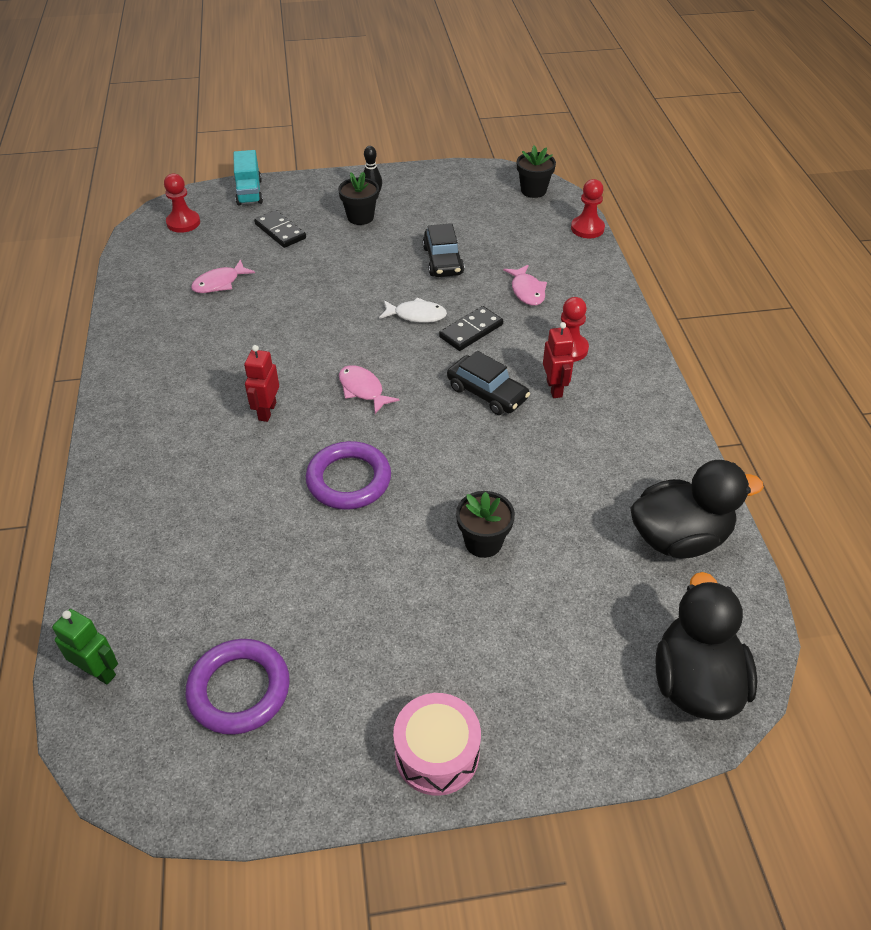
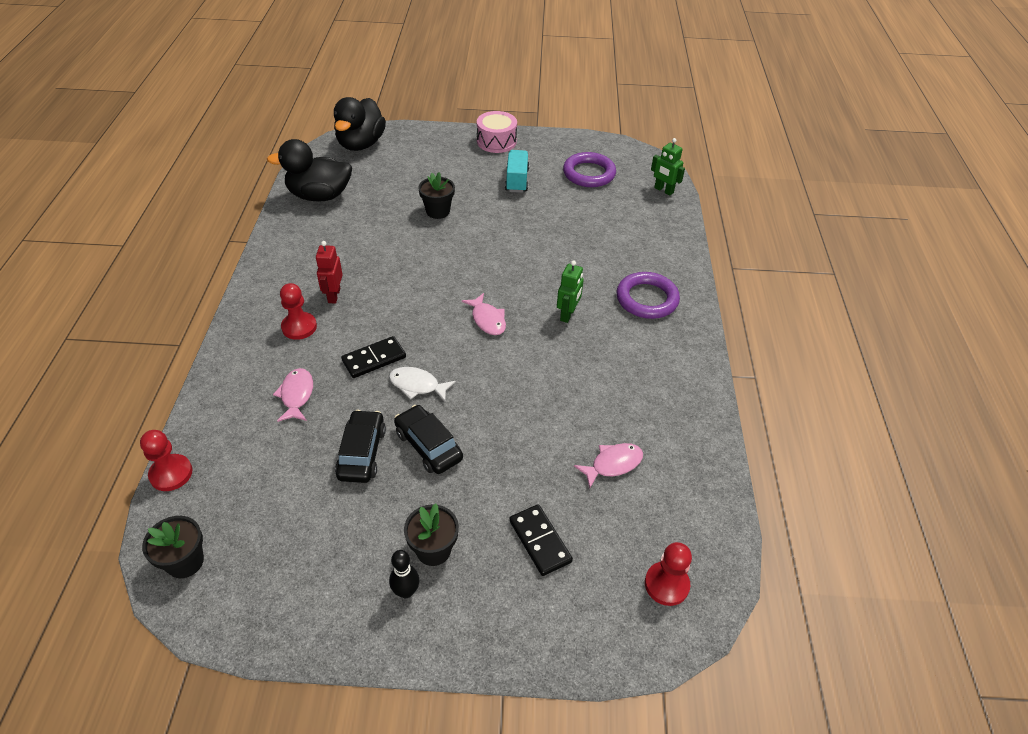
camera: 170 degrees left, 0 degrees up
(249, 192) = (578, 641): turquoise truck -> turquoise truck (517, 180)
(267, 411) = (568, 314): red robot -> green robot
(349, 480) = (513, 257): purple ring -> purple ring (647, 299)
(487, 393) = (389, 300): black car -> black car (428, 446)

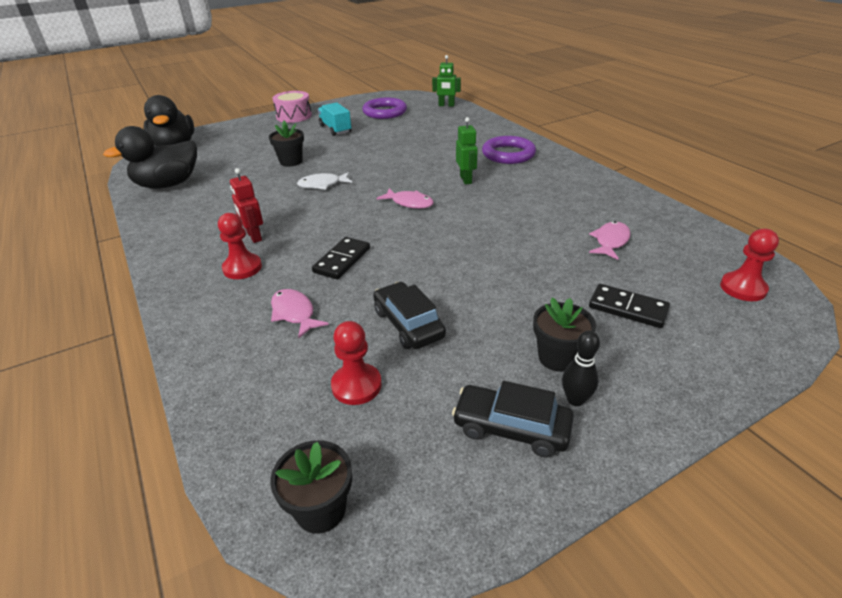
camera: 30 degrees left, 10 degrees down
(171, 474) = (216, 439): red pawn -> red pawn (356, 385)
(417, 385) = (402, 260): white fish -> white fish (322, 185)
(428, 446) = (461, 293): black car -> black car (511, 428)

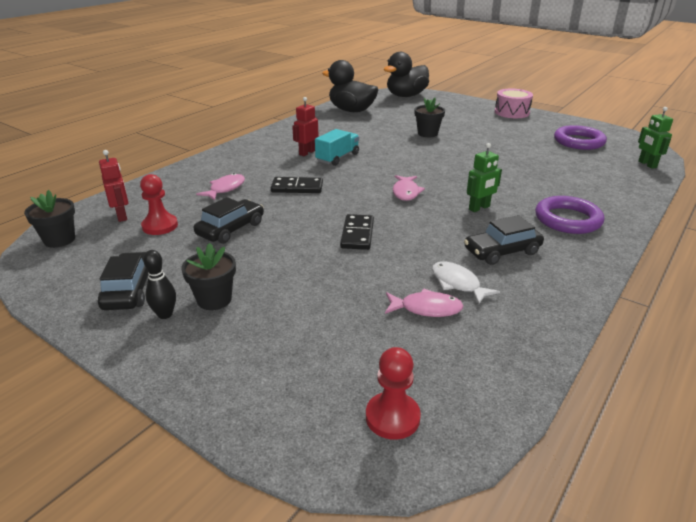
camera: 65 degrees right, 5 degrees down
(242, 268) = (267, 160): red pawn -> none
(293, 425) = (122, 216): none -> red robot
(322, 185) = (402, 153): white fish -> white fish (457, 283)
(335, 129) = (509, 132): turquoise truck -> turquoise truck (337, 158)
(541, 190) = (502, 251): none -> black car
(628, 308) = (303, 331): black domino -> black domino (357, 234)

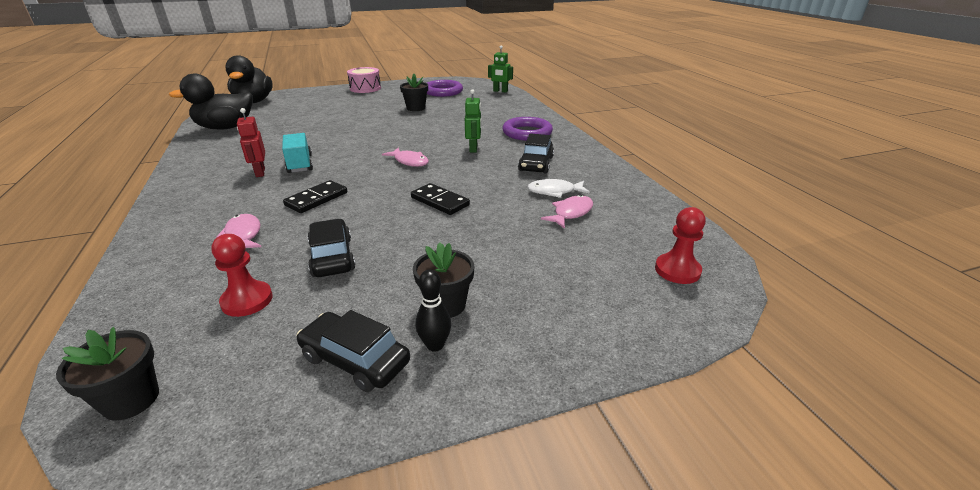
camera: 55 degrees left, 0 degrees up
(122, 216) = (168, 324): red robot -> none
(427, 133) = (336, 121): black flower pot -> black flower pot (416, 108)

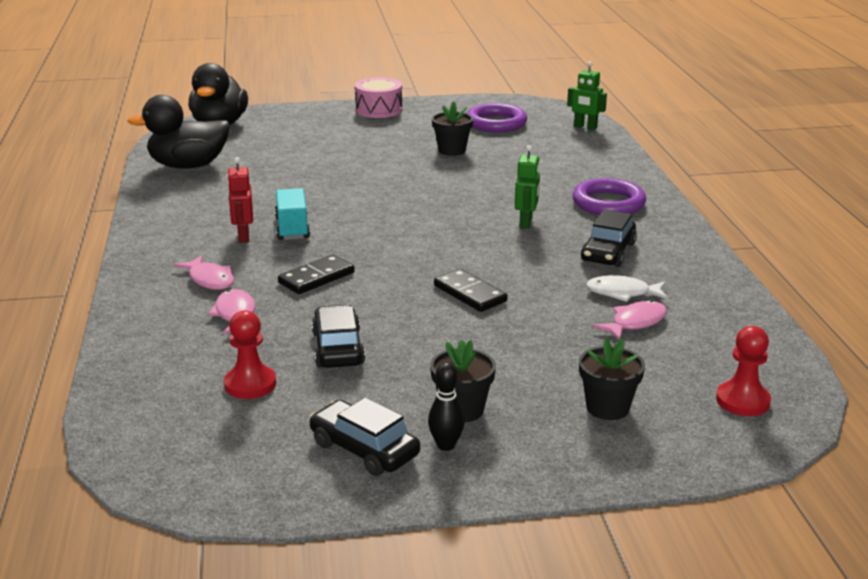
camera: 10 degrees right, 5 degrees down
(131, 400) = (158, 458): black flower pot -> black flower pot (607, 408)
(409, 161) = (436, 235): pink fish -> pink fish (210, 280)

